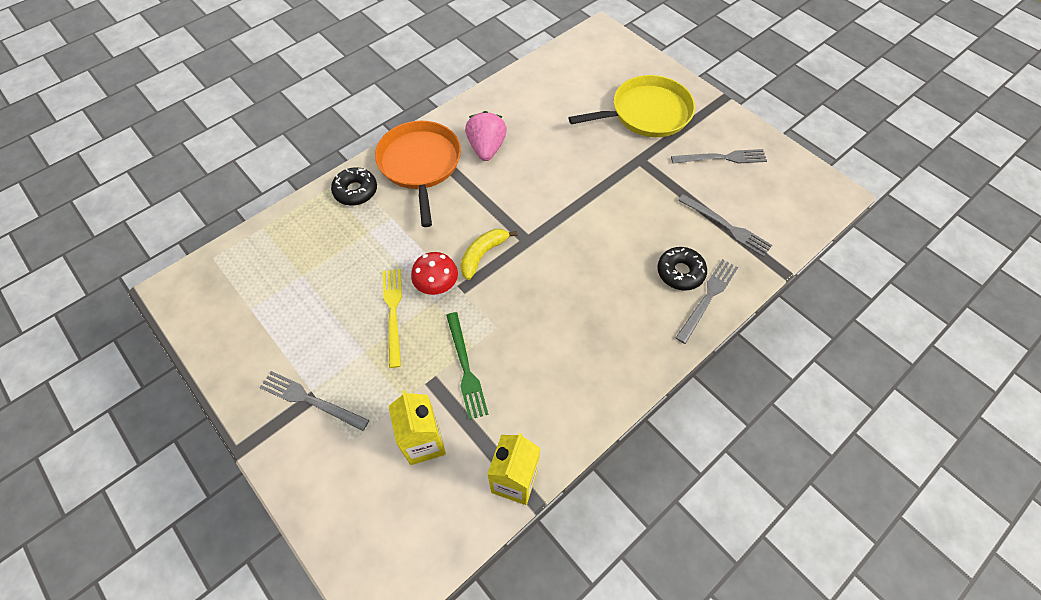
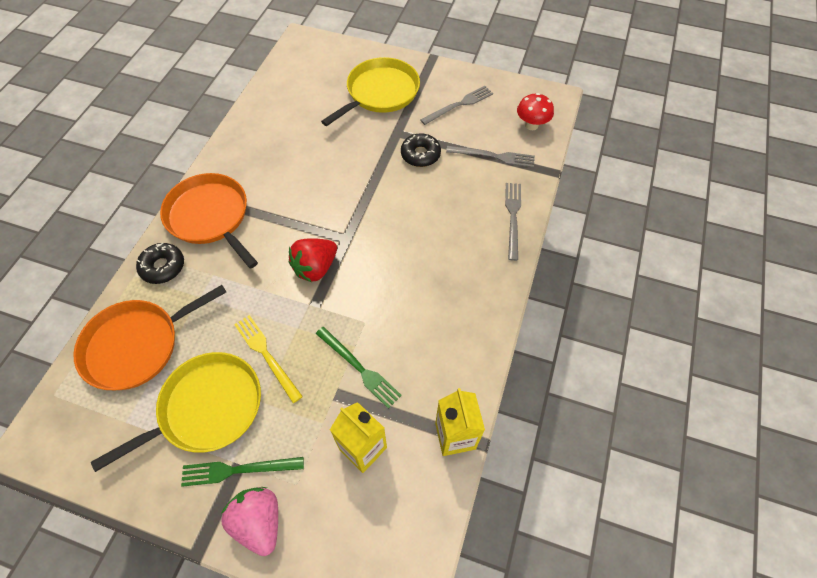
camera: 30 degrees left, 0 degrees up
(296, 249) = (137, 345): none -> orange pan
(310, 400) = (238, 470): grey fork -> green fork
(317, 332) = (206, 408): none -> yellow pan
(437, 286) = (292, 313): red mushroom -> red mushroom (531, 125)
(483, 255) = (315, 268): yellow banana -> red strawberry
(486, 148) = (262, 177): pink strawberry -> pink strawberry (259, 521)
(680, 272) = (481, 207): black donut -> black donut (420, 154)

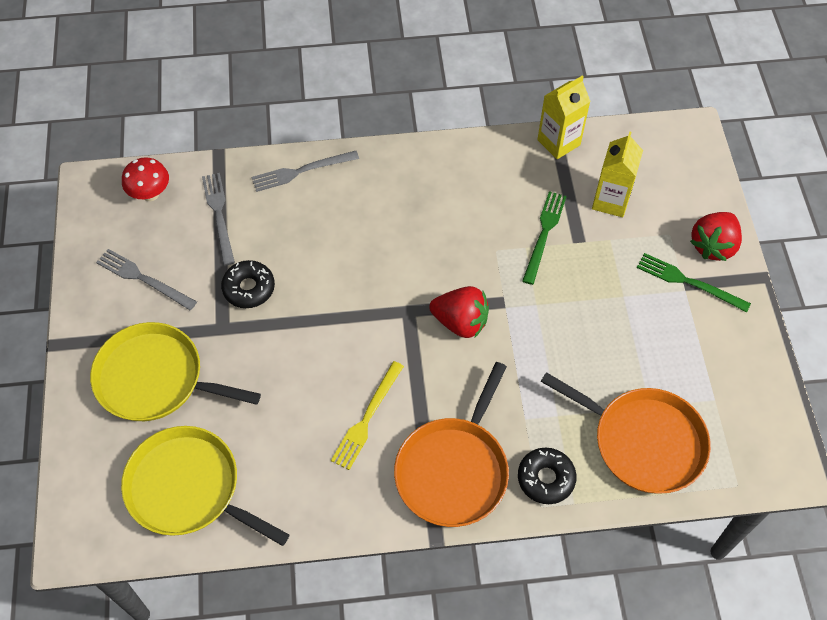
camera: 115 degrees left, 0 degrees up
(206, 408) = (658, 337): yellow pan -> yellow pan (189, 488)
(238, 470) = (688, 282): green fork -> green fork turned 150 degrees clockwise
(259, 521) = (713, 246): pink strawberry -> red strawberry
(266, 355) = (579, 316): yellow fork -> yellow fork (367, 418)

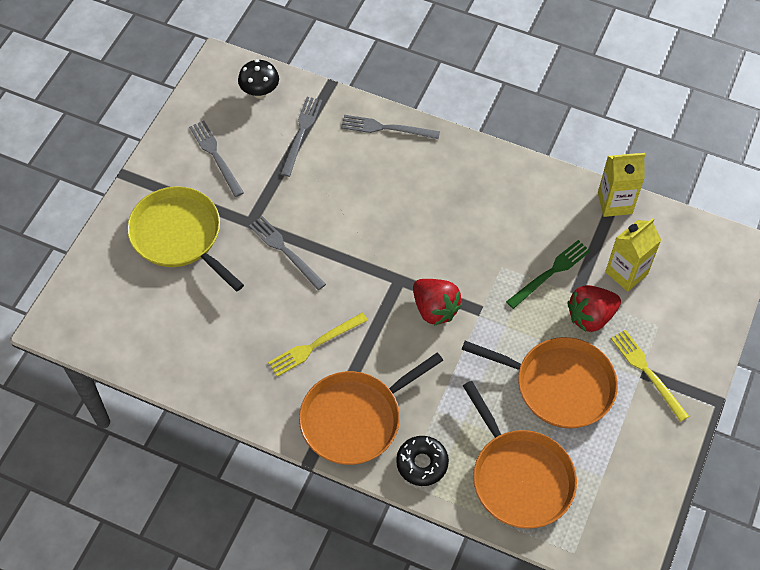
camera: 30 degrees right, 0 degrees up
(150, 194) = (260, 92): red mushroom -> black mushroom
(189, 488) = (154, 328): yellow pan -> none
(249, 288) = (288, 201): black donut -> none
(277, 339) = (285, 251): none -> grey fork
(620, 335) = (559, 385): none -> orange pan
(688, 282) = (647, 372): green fork -> yellow fork
(713, 246) = (690, 353): red strawberry -> red strawberry (590, 316)

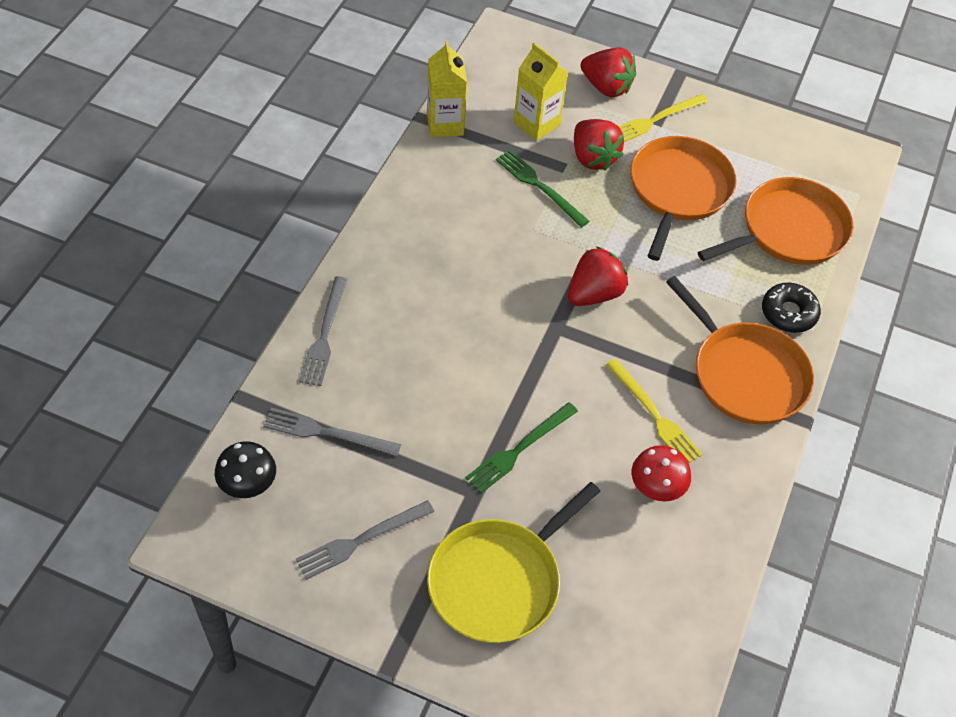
camera: 95 degrees left, 5 degrees down
(248, 341) = (656, 489): none -> red mushroom
(285, 251) = (519, 449): grey fork -> green fork
(684, 333) = (606, 87): none -> red strawberry

